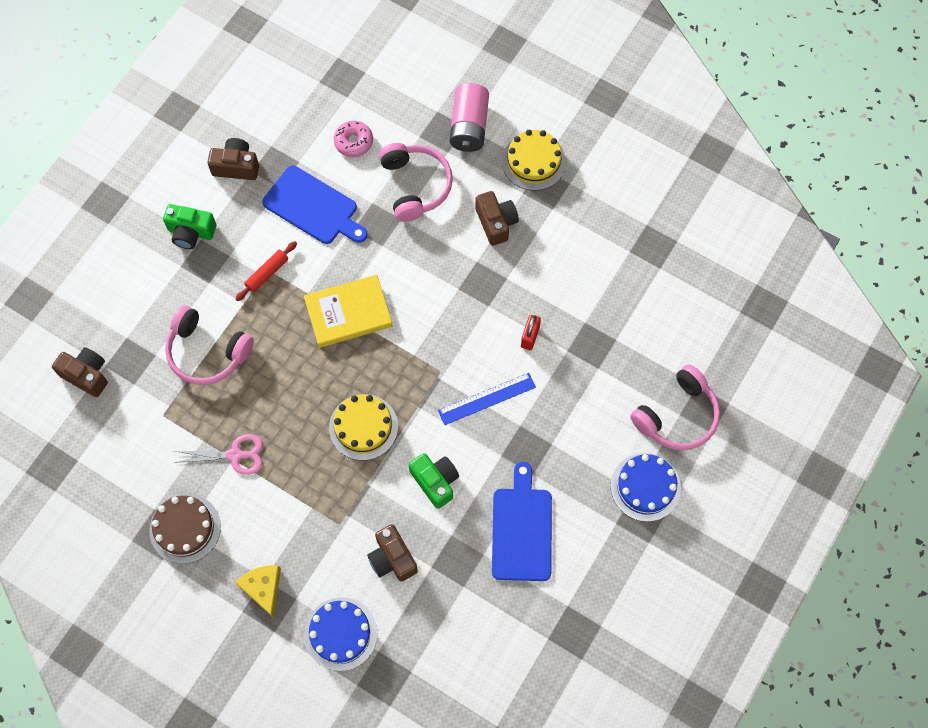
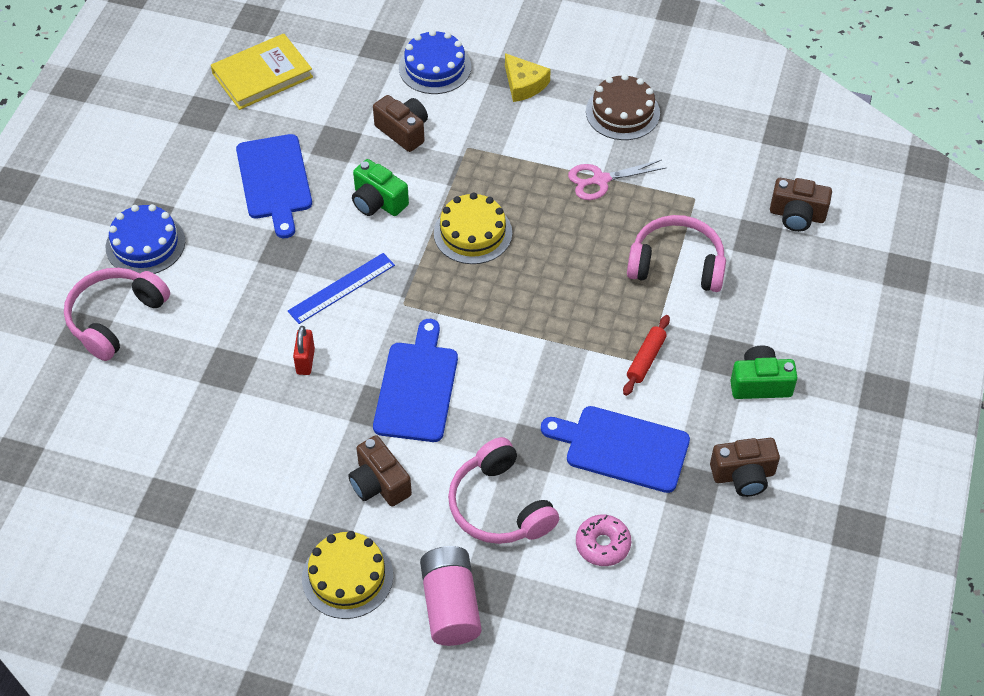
camera: 165 degrees right, 15 degrees down
(348, 313) = (531, 339): yellow book -> yellow book (262, 75)
(449, 293) = (417, 387): none -> blue cutting board

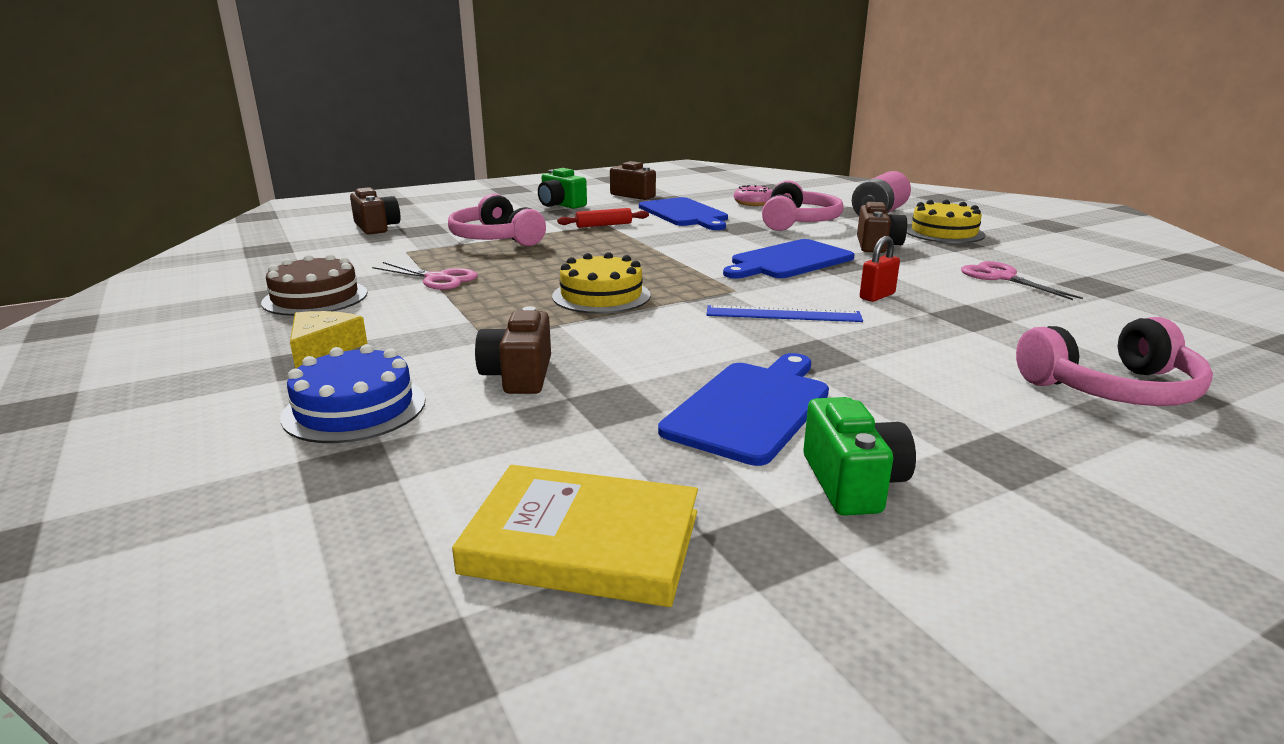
camera: 135 degrees left, 30 degrees down
(145, 244) = (1024, 431): blue cake -> none
(239, 470) = (1002, 277): none -> pink scissors
(378, 202) = (652, 343): green camera -> green camera (853, 483)

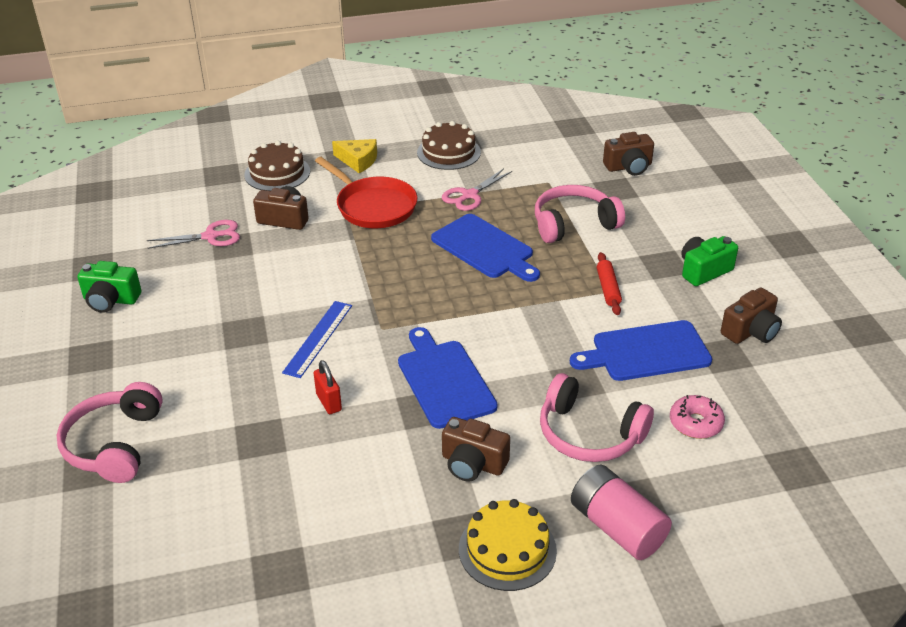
camera: 105 degrees right, 15 degrees up
(355, 408) = (277, 173): blue cake -> brown cake
(470, 323) = (373, 206): none -> red pan
(582, 542) = (129, 224): yellow book -> none
(601, 296) = (399, 261): yellow cake -> none
(751, 408) = (196, 288): blue cutting board -> blue cutting board (485, 248)
(1002, 277) = (334, 511): pink scissors -> pink scissors (210, 236)

